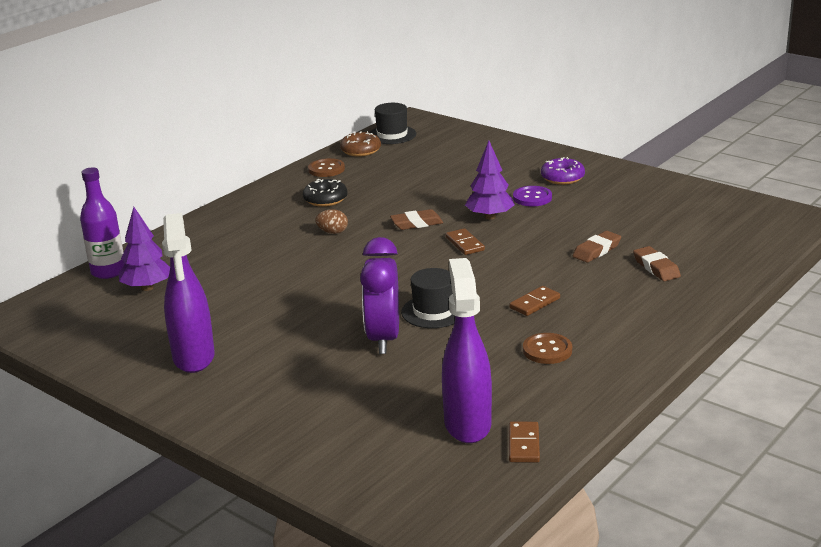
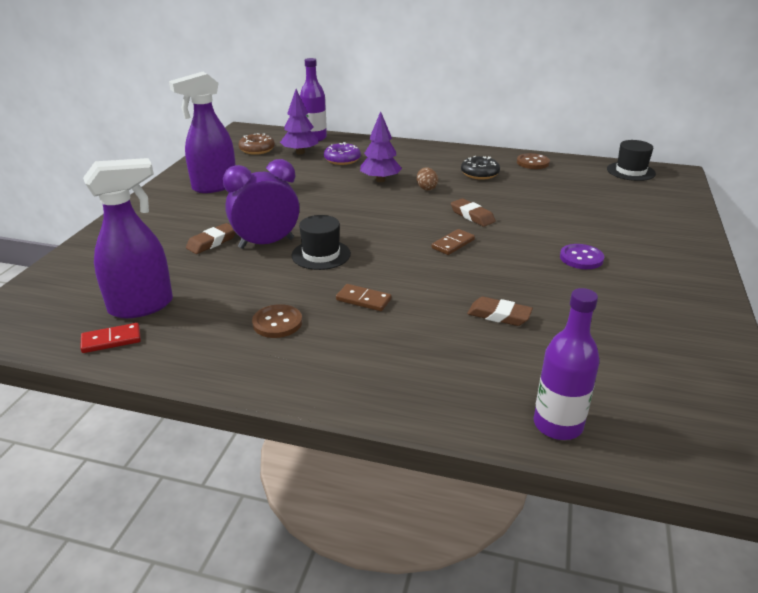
camera: 65 degrees right, 5 degrees up
(360, 150) = (583, 167): brown donut -> brown donut (257, 149)
(490, 217) = (517, 245): purple tree -> purple tree (380, 180)
(523, 444) = (111, 340): brown domino -> red domino
(562, 178) = (646, 266): purple donut -> purple donut (342, 160)
(656, 268) = (490, 361): brown eraser -> brown eraser (212, 242)
(738, 261) = (558, 425): none -> purple bottle

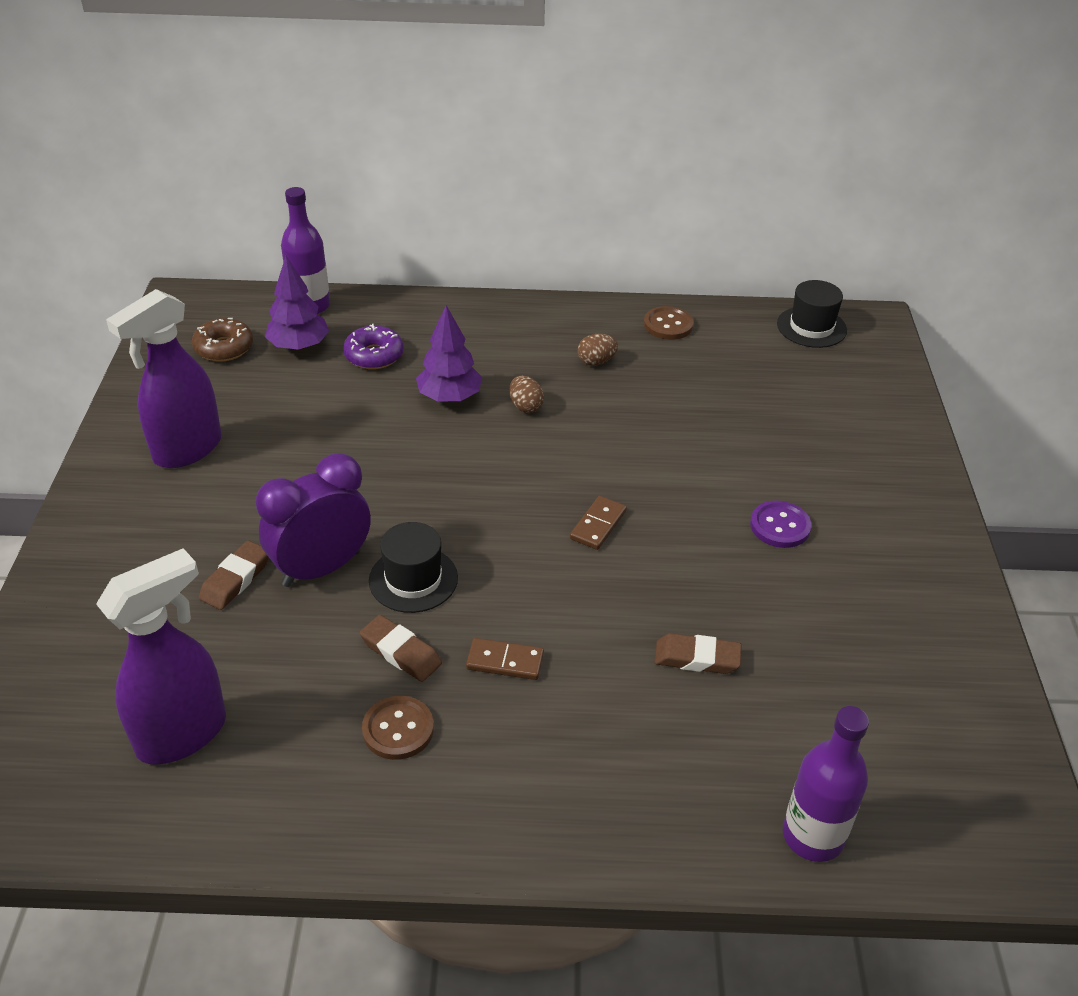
camera: 15 degrees left, 10 degrees up
(111, 340) = (166, 810): red domino -> none
(472, 216) = (609, 460): brown eraser -> brown eraser (401, 652)
(479, 174) = (596, 361): black donut -> brown egg

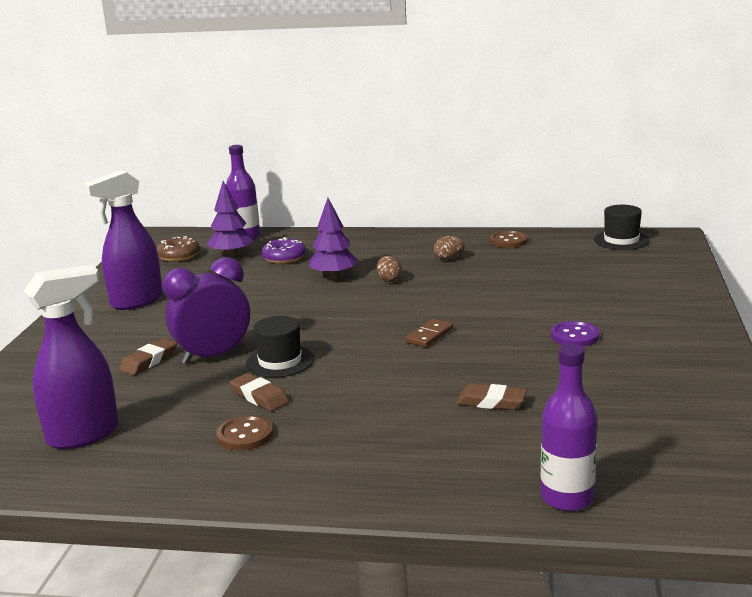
camera: 10 degrees right, 20 degrees down
(505, 661) = (338, 402): brown domino -> none

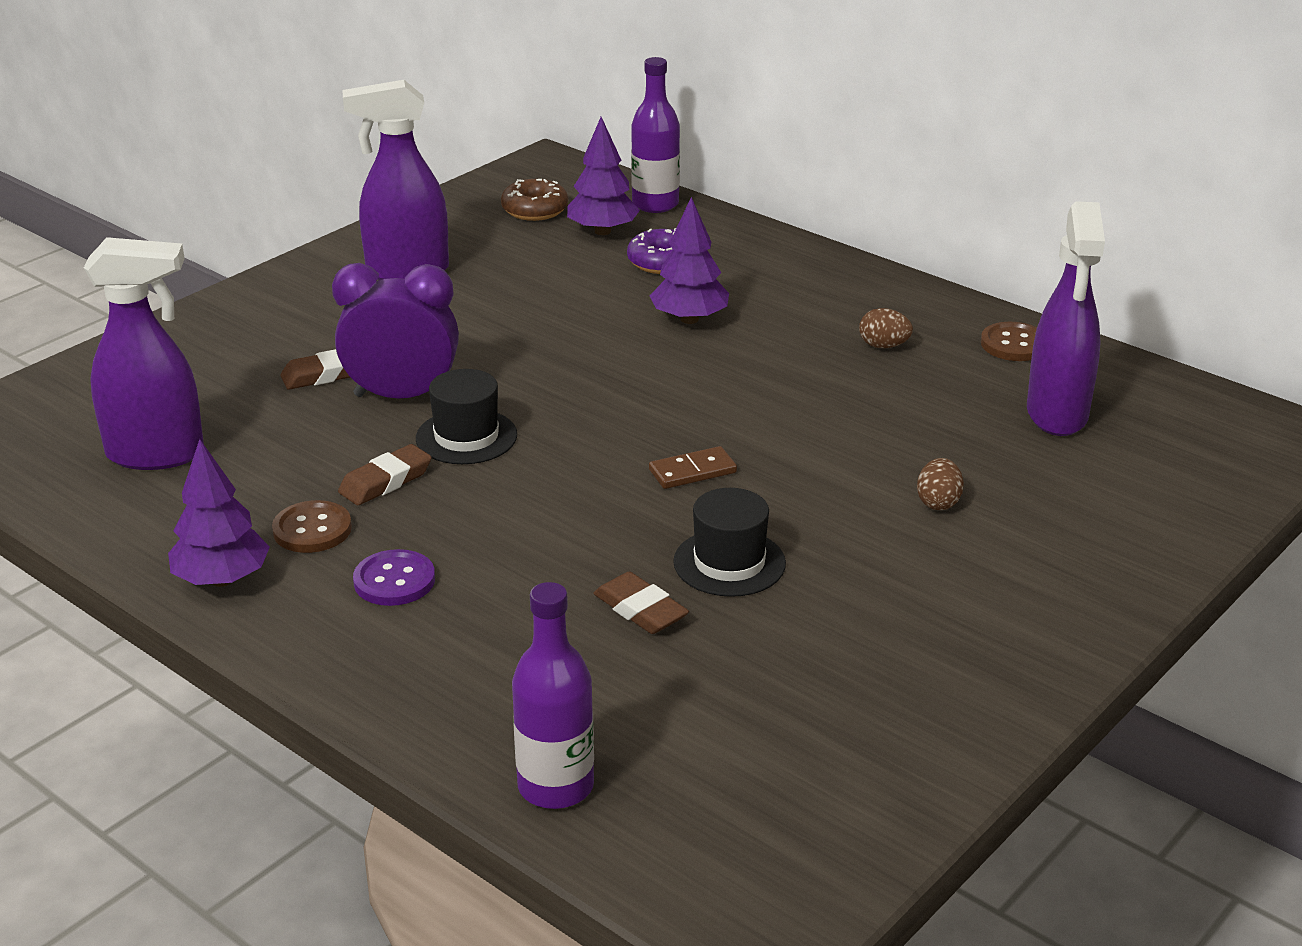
camera: 30 degrees right, 10 degrees up
(219, 481) = (222, 580): none -> purple tree
(259, 397) = (385, 481): brown eraser -> brown eraser turned 60 degrees clockwise
(389, 280) = (754, 354): brown egg -> brown egg (938, 502)
(568, 260) = (1057, 415): none -> purple spray bottle
(574, 336) = (885, 553): purple button -> purple button (394, 581)
(621, 240) = (1195, 407): black hat -> black hat (729, 563)

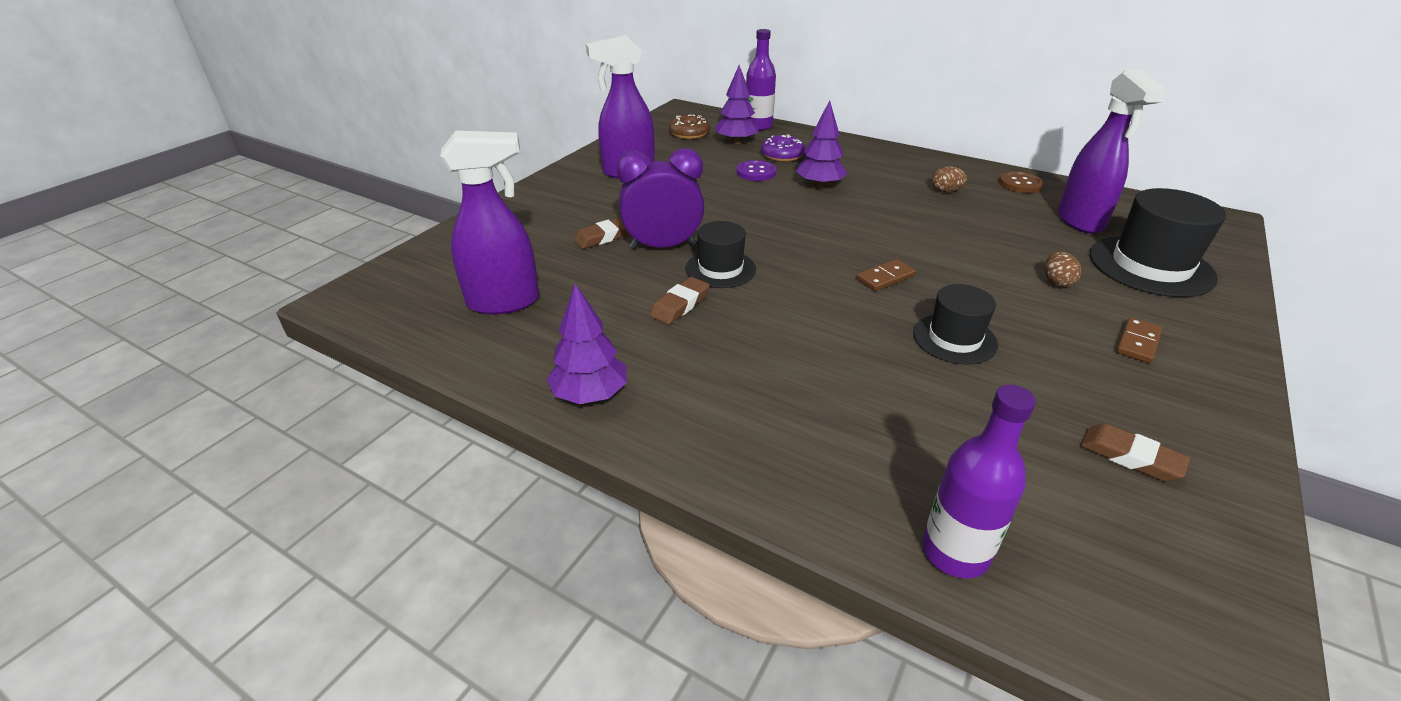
camera: 10 degrees left, 5 degrees up
(312, 530) = (643, 346): brown button -> none
(394, 581) = (724, 380): purple button -> purple button (756, 172)
(640, 610) = (918, 382): brown eraser -> brown eraser (1130, 457)
(980, 594) = (1137, 342): none -> brown domino
(1102, 493) = (1150, 266): none -> black hat

